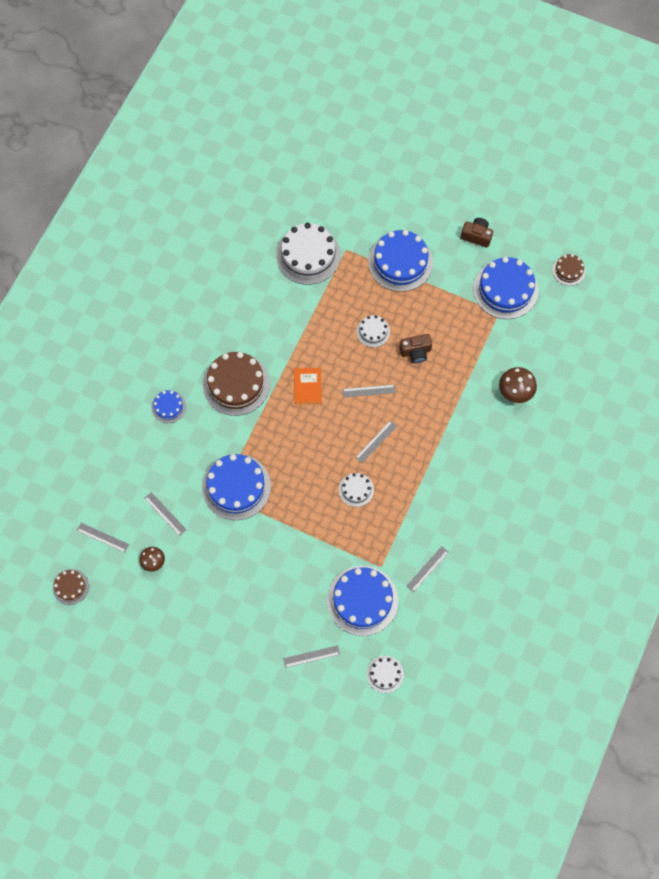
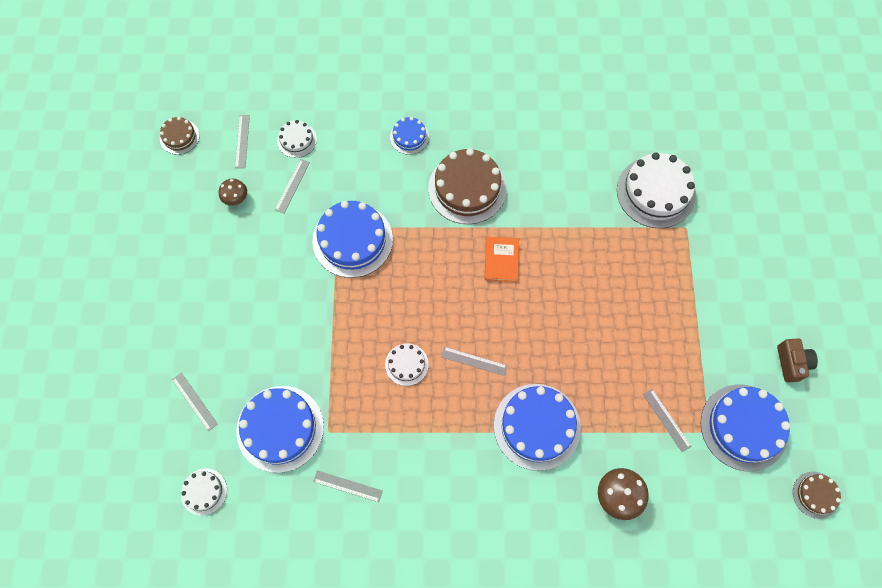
camera: 65 degrees right, 0 degrees up
(307, 387) = (501, 260): orange book -> orange book turned 60 degrees counterclockwise
(368, 391) = (530, 326): grey ruler -> grey ruler (666, 420)
(373, 331) = (604, 299): white cake -> white cake (297, 140)
(400, 262) = (706, 292): blue cake -> blue cake (537, 426)
(415, 352) = (605, 357): brown camera -> none

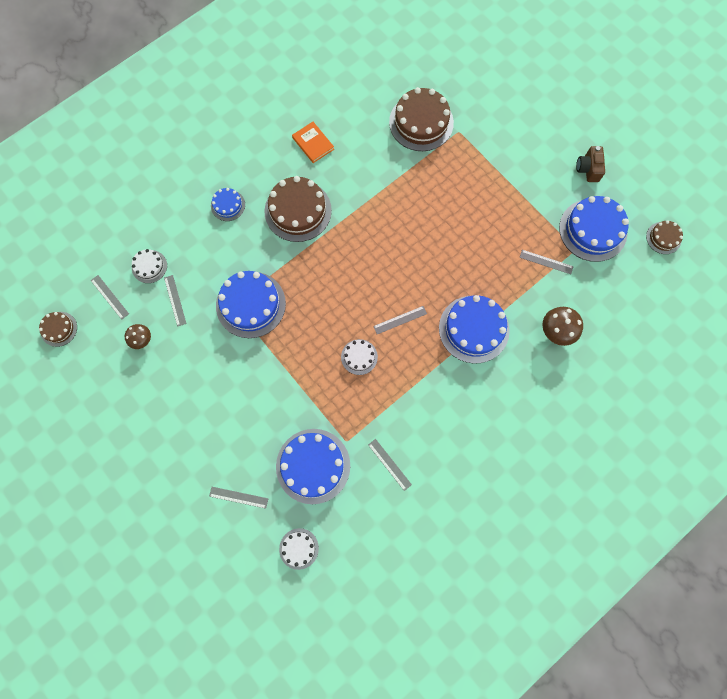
camera: 40 degrees left, 5 degrees up
(348, 486) = (389, 464): grey ruler -> grey ruler turned 75 degrees clockwise
(501, 260) = (361, 241): orange book -> orange book (313, 143)
(656, 192) = (421, 122): white cake -> brown cake
(792, 363) = (588, 169): brown camera -> brown camera turned 135 degrees counterclockwise

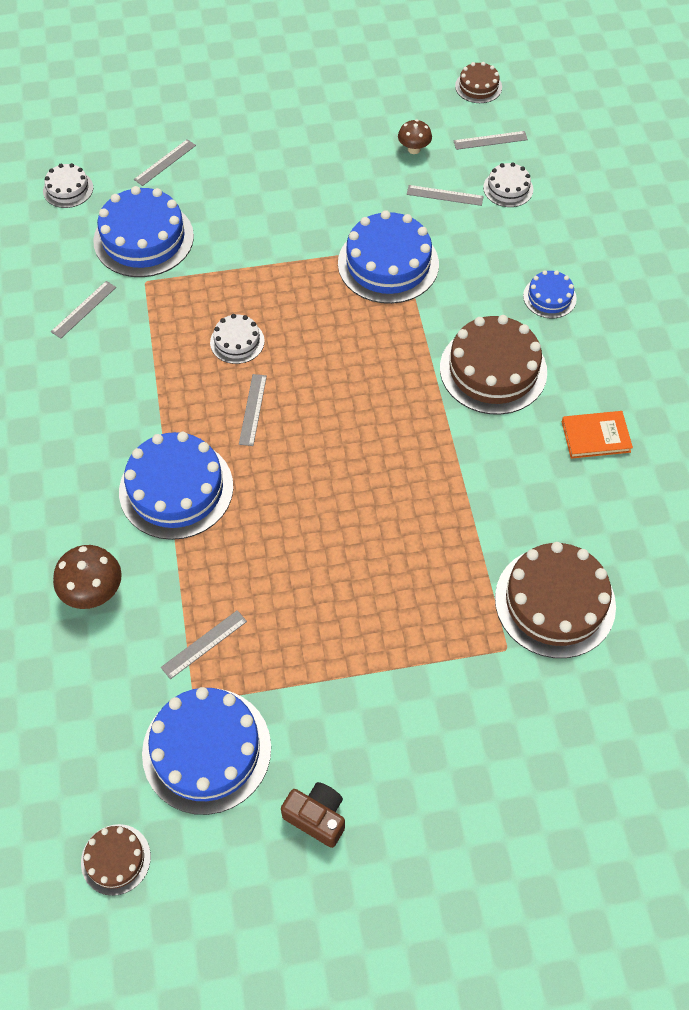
camera: 120 degrees right, 15 degrees down
(389, 464) = (84, 309): grey ruler -> grey ruler turned 45 degrees counterclockwise

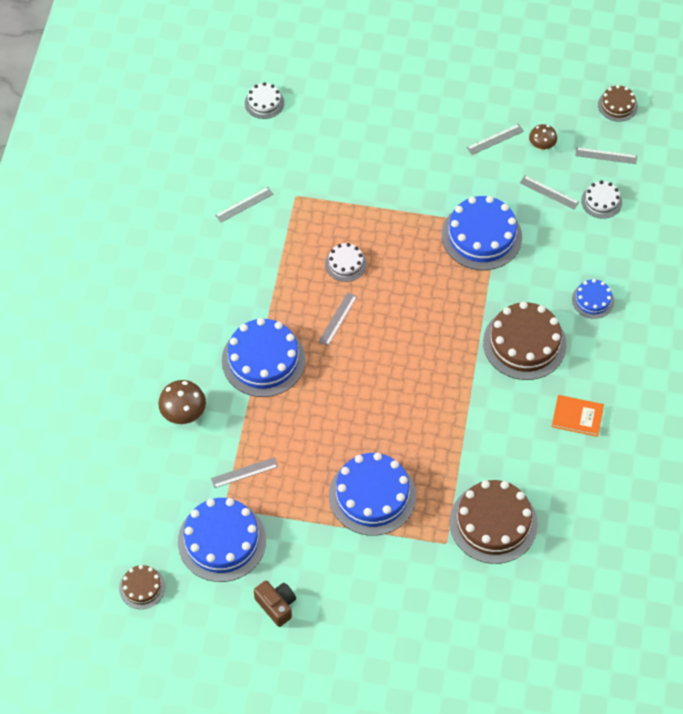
camera: 20 degrees right, 0 degrees up
(143, 238) = (306, 160): blue cake -> blue cake (372, 495)
(165, 162) = (344, 101): grey ruler -> grey ruler (495, 139)

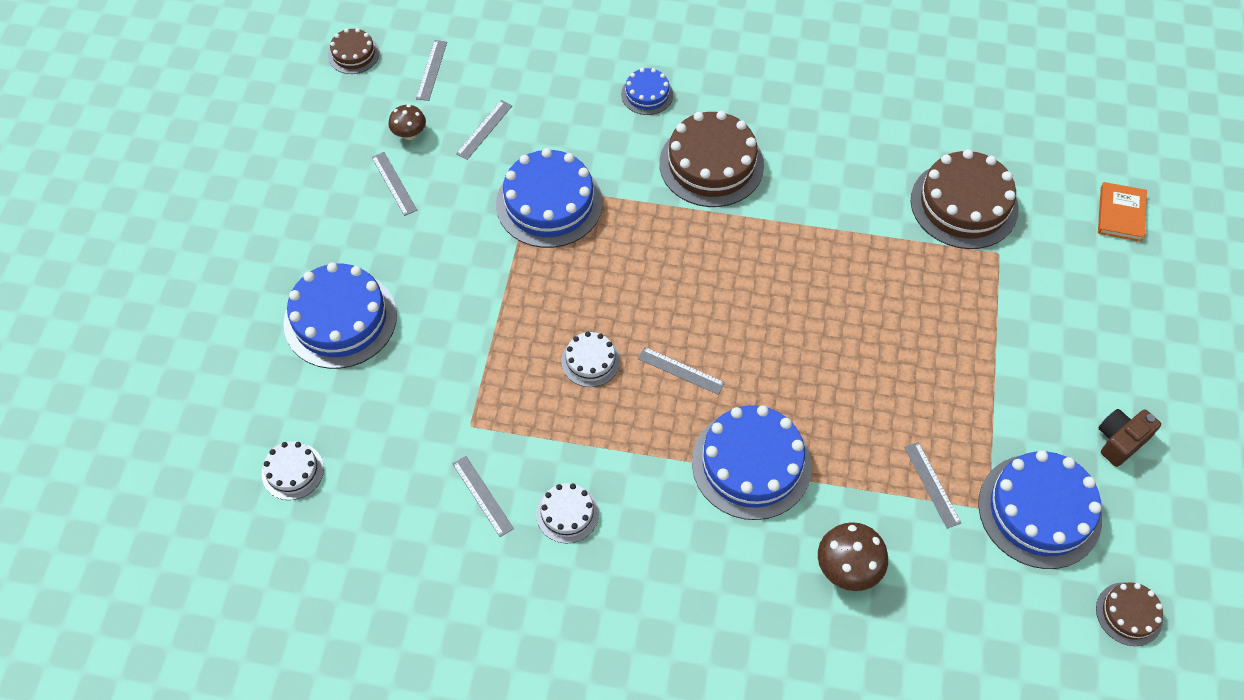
camera: 90 degrees left, 0 degrees up
(372, 495) = (945, 331): blue cake -> blue cake (340, 319)
(577, 417) = (811, 117): orange book -> orange book (1120, 214)
(601, 201) = (501, 78): white cake -> white cake (567, 513)

